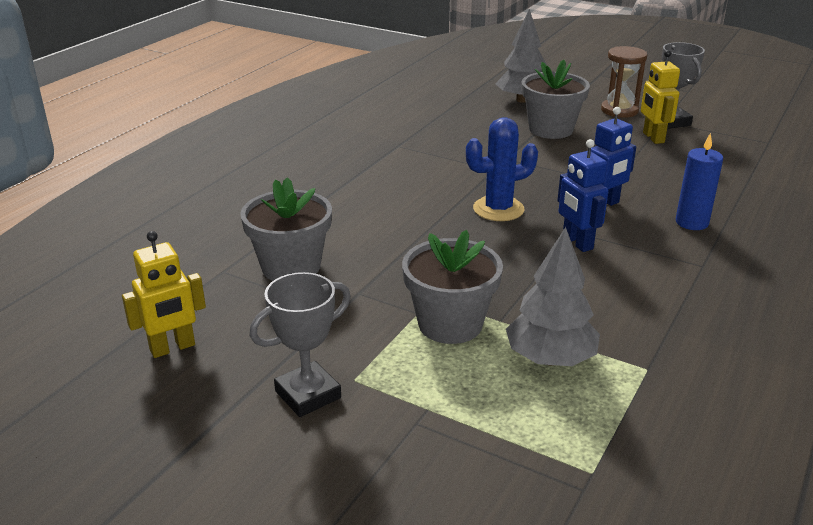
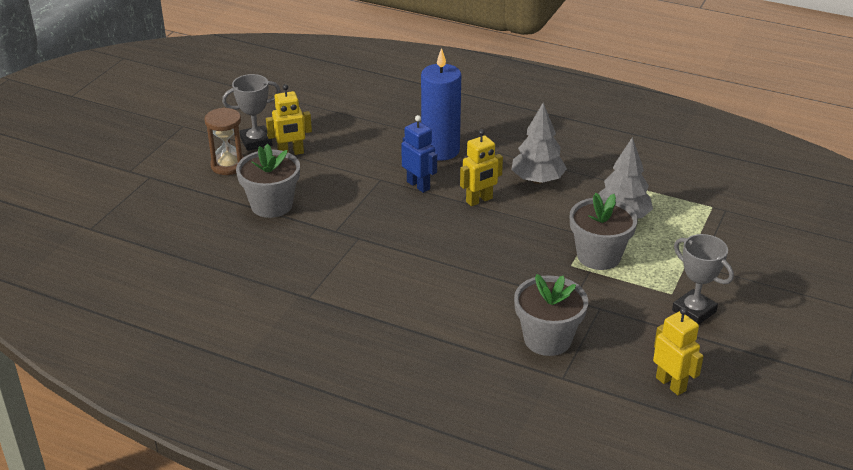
camera: 95 degrees left, 5 degrees up
(498, 209) = (433, 235): blue cactus -> none
(522, 100) = (195, 220): grey tree -> grey tree (537, 180)
(577, 243) = (479, 200): blue robot -> yellow robot
(691, 222) = (440, 150): blue candle -> blue candle, size x1.63

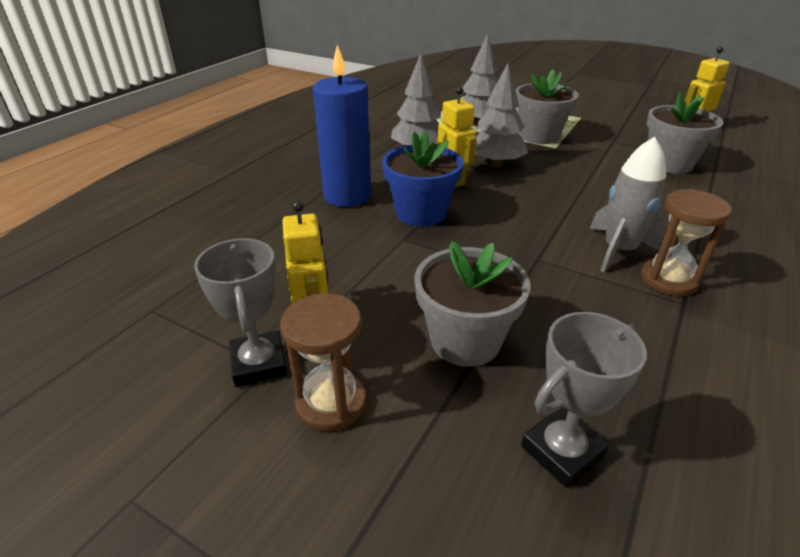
camera: 85 degrees left, 0 degrees up
(335, 295) = (668, 280): none -> brown hourglass
(373, 278) = (619, 250): none -> grey rocket
(418, 185) = (421, 213): blue robot -> blue flower pot
(519, 224) = (495, 164): none -> grey tree
(694, 311) = (600, 113): grey trophy -> grey trophy (562, 451)

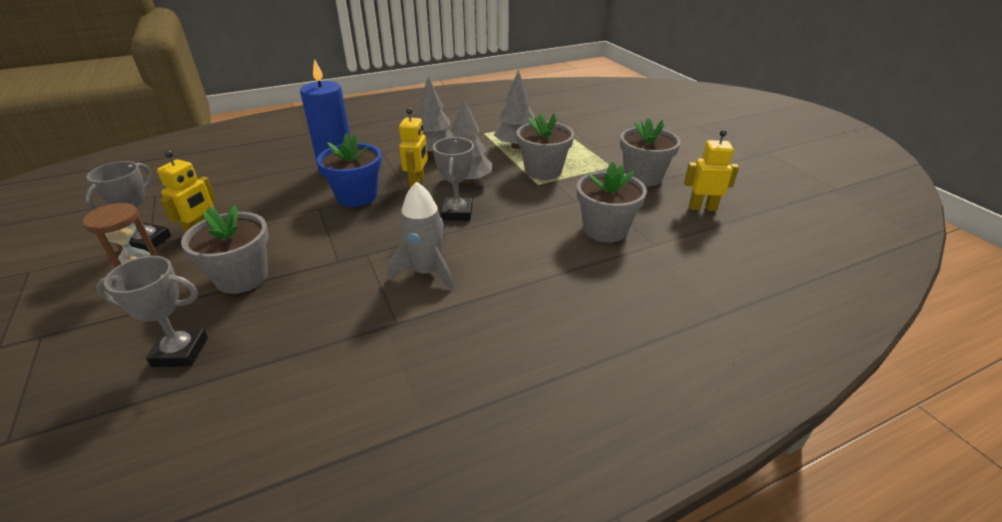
camera: 35 degrees right, 0 degrees up
(541, 192) = (457, 213): none -> grey trophy
(616, 118) = (643, 177): none -> grey flower pot
(668, 280) = (417, 305): brown hourglass -> none

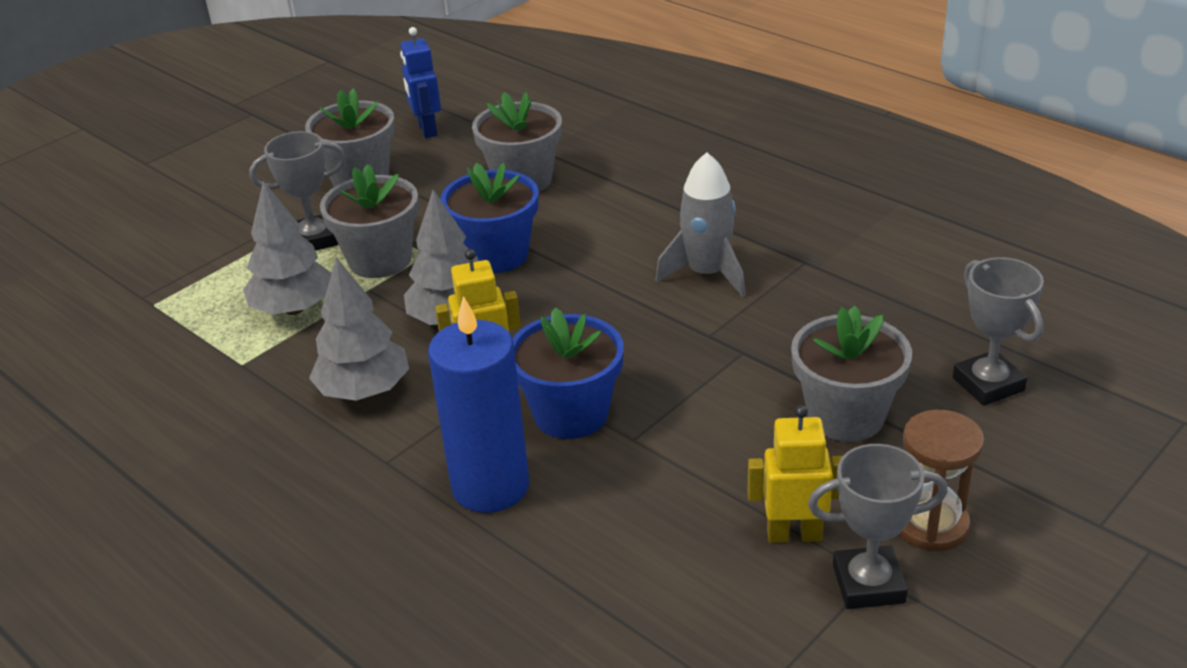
camera: 110 degrees left, 0 degrees up
(457, 213) = (555, 297): grey trophy -> grey trophy (314, 240)
(518, 203) = (496, 255): none -> blue flower pot
(702, 208) = (427, 130): yellow robot -> blue robot

